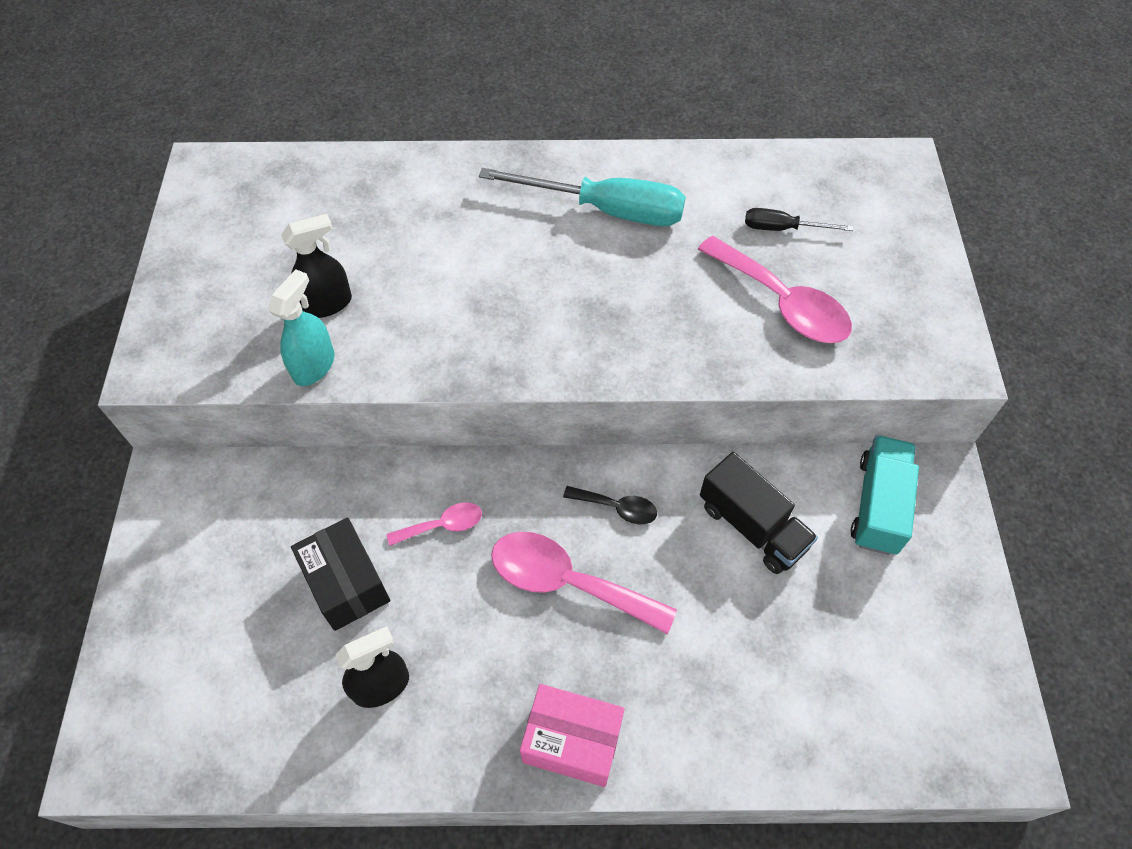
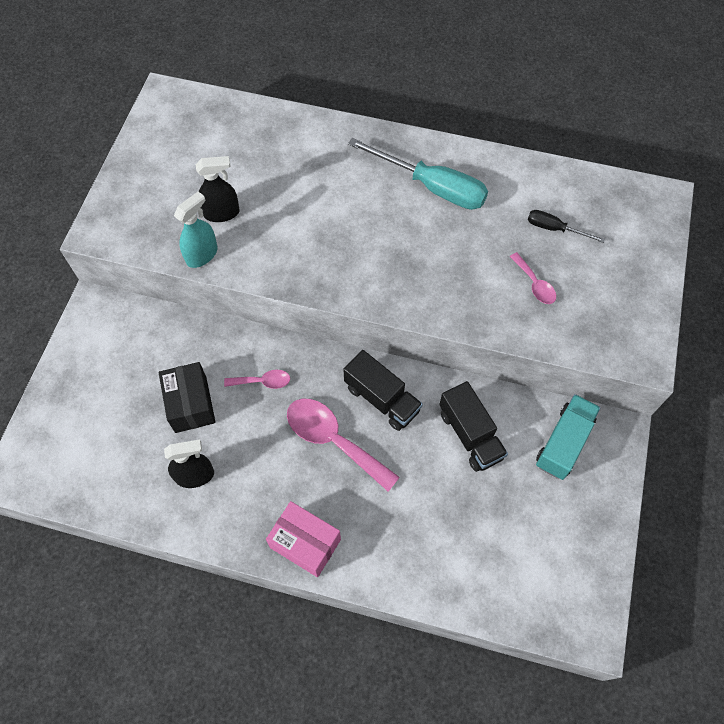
camera: 15 degrees right, 5 degrees up
(617, 508) = (382, 399): black spoon -> black truck
(782, 303) = (534, 284): pink spoon -> pink spoon, size x0.52

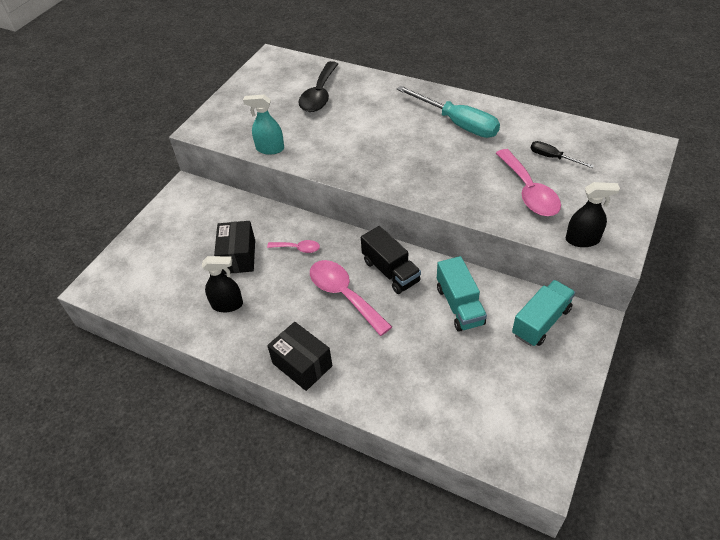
camera: 15 degrees right, 15 degrees down
(202, 255) = (270, 149): turquoise spray bottle -> turquoise spray bottle turned 135 degrees counterclockwise
(221, 213) = (292, 126): black spray bottle -> black spray bottle (582, 240)
(246, 157) = (319, 95): none -> black spoon
(305, 543) = (302, 365): pink box -> black box
(470, 435) = (459, 305): black truck -> turquoise truck
(534, 284) = (529, 192): pink spoon -> pink spoon, size x1.92

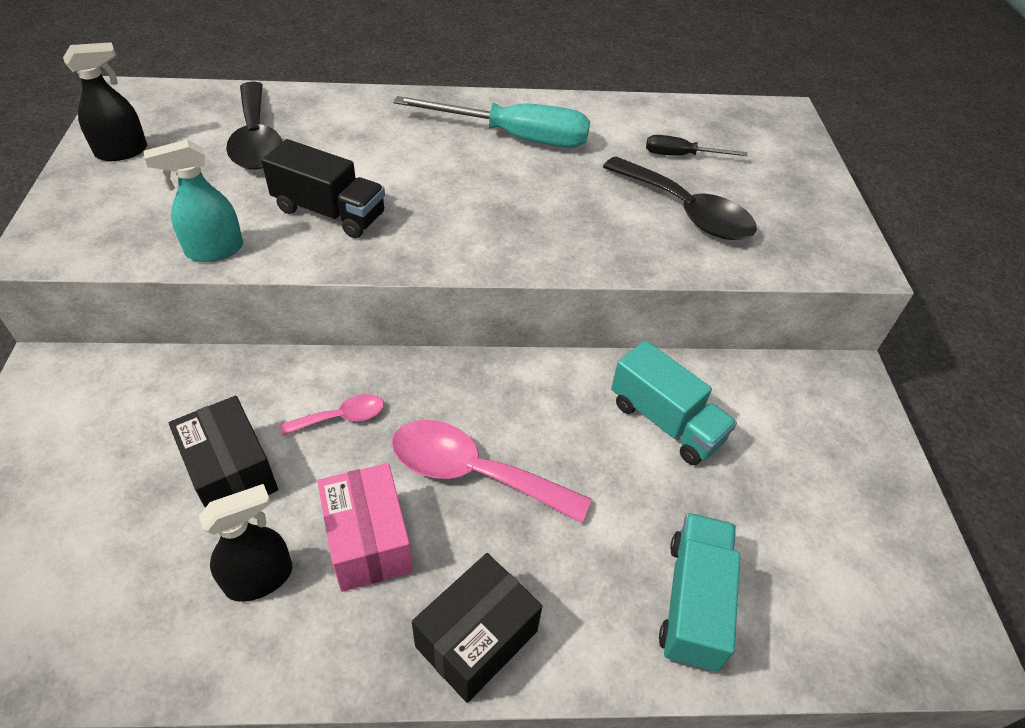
camera: 35 degrees left, 0 degrees up
(279, 307) = (368, 541): none -> pink box
(302, 365) = (477, 639): black box -> black box turned 60 degrees counterclockwise
(390, 271) = (526, 403): black truck -> black truck (329, 212)
(529, 192) = (686, 211): pink spoon -> black spoon
(541, 322) = (791, 404): turquoise truck -> turquoise truck (693, 602)
(582, 240) = (806, 260): black spray bottle -> black spray bottle (122, 151)

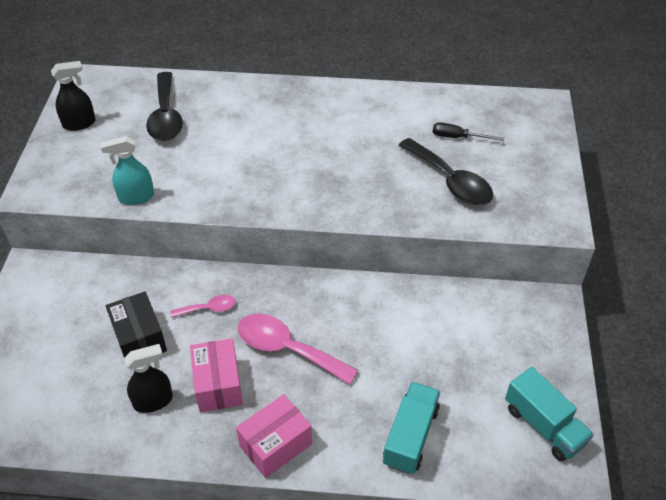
camera: 10 degrees right, 0 degrees up
(329, 212) = (210, 173): black truck -> none
(477, 639) = (276, 445): black box -> pink box
(514, 137) = (341, 119): turquoise screwdriver -> none
(665, 421) = (418, 325): turquoise truck -> turquoise truck (544, 425)

